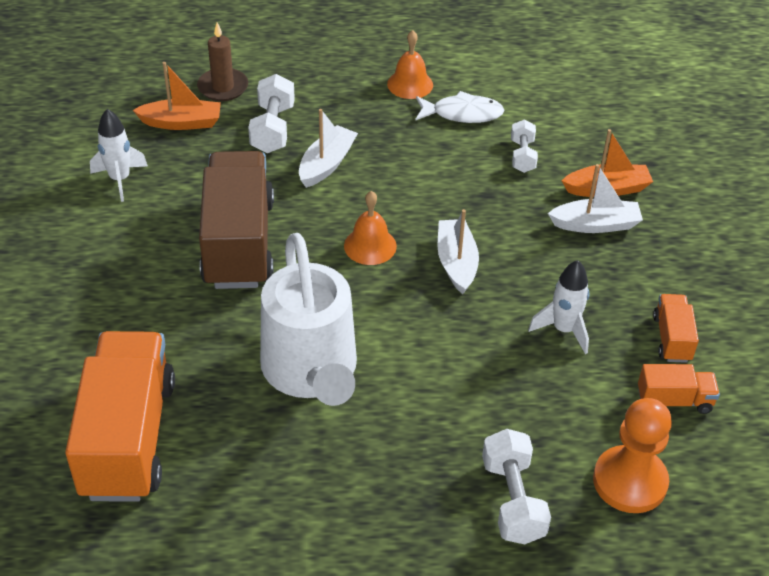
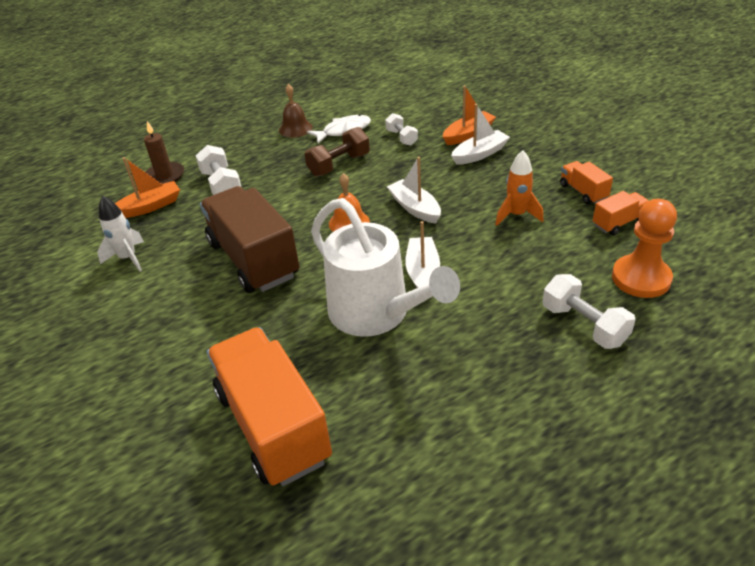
camera: 25 degrees left, 5 degrees down
(326, 164) = (277, 190): white boat -> white boat (422, 272)
(410, 84) = (295, 128): orange bell -> brown bell
(419, 161) = (339, 165): none -> brown dumbbell
(563, 330) = (516, 215): white rocket -> orange rocket

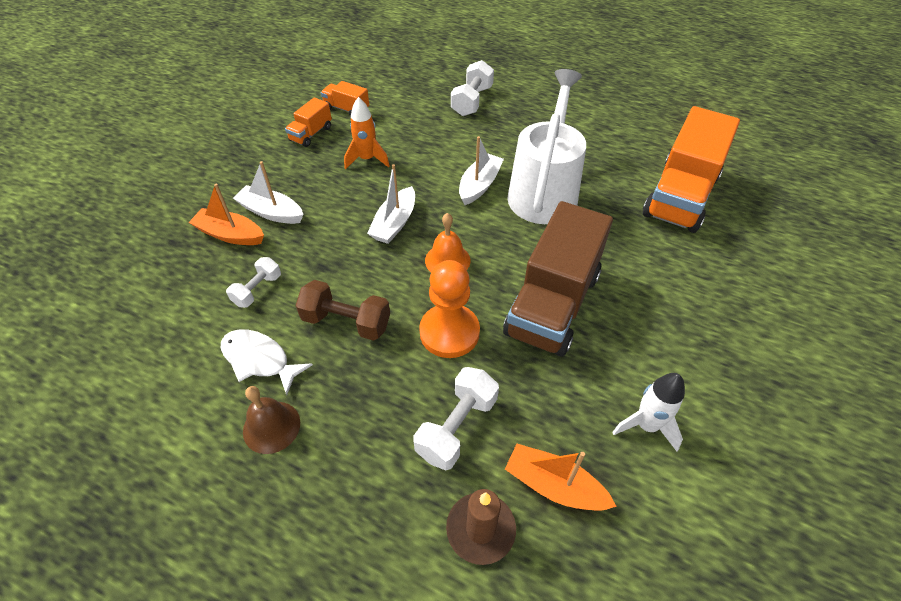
camera: 125 degrees left, 10 degrees up
(422, 272) = (479, 185): white boat -> white boat turned 150 degrees clockwise
(641, 278) = (407, 89): orange pawn -> orange pawn (449, 332)

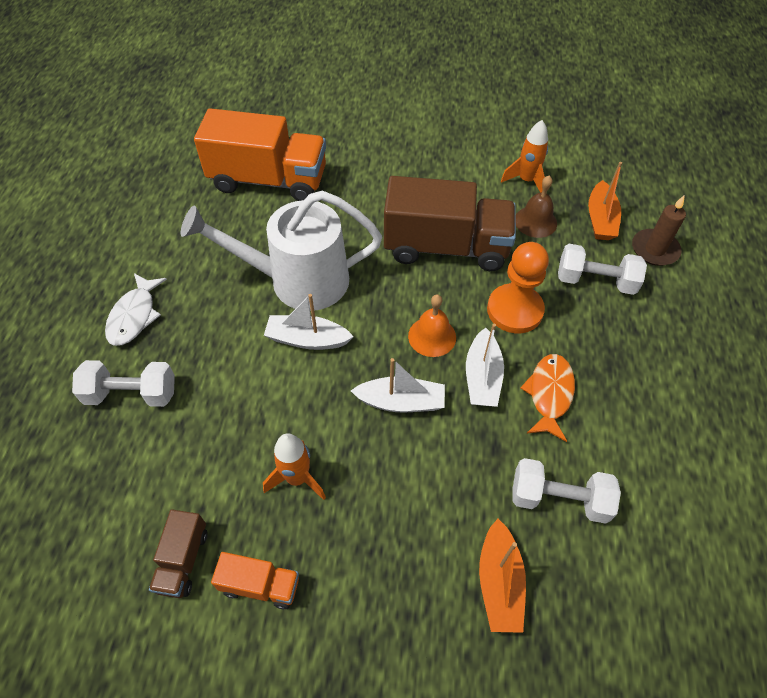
camera: 110 degrees left, 5 degrees up
(257, 290) = (559, 499): white dumbbell -> white dumbbell, size x1.53
(259, 360) = (631, 450): white fish -> white fish (134, 316)
(271, 212) = (440, 551): white boat -> white boat (482, 377)
(271, 427) = (679, 406): brown bell -> brown bell (535, 221)
(346, 109) = (183, 560): orange truck -> brown truck
(346, 322) = (549, 394): brown dumbbell -> orange fish
(646, 425) = (526, 181): white rocket -> orange rocket

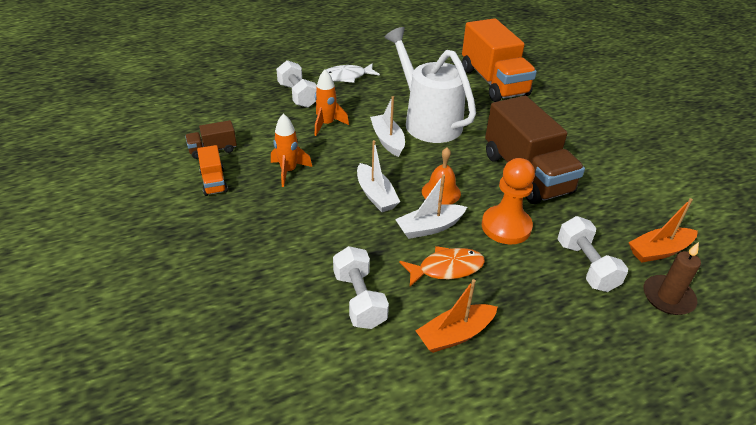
camera: 60 degrees right, 15 degrees down
(499, 582) = (274, 285): orange boat -> orange boat (455, 334)
(526, 181) = (645, 194): orange rocket -> orange rocket (327, 124)
(535, 221) = (608, 212): brown bell -> none

